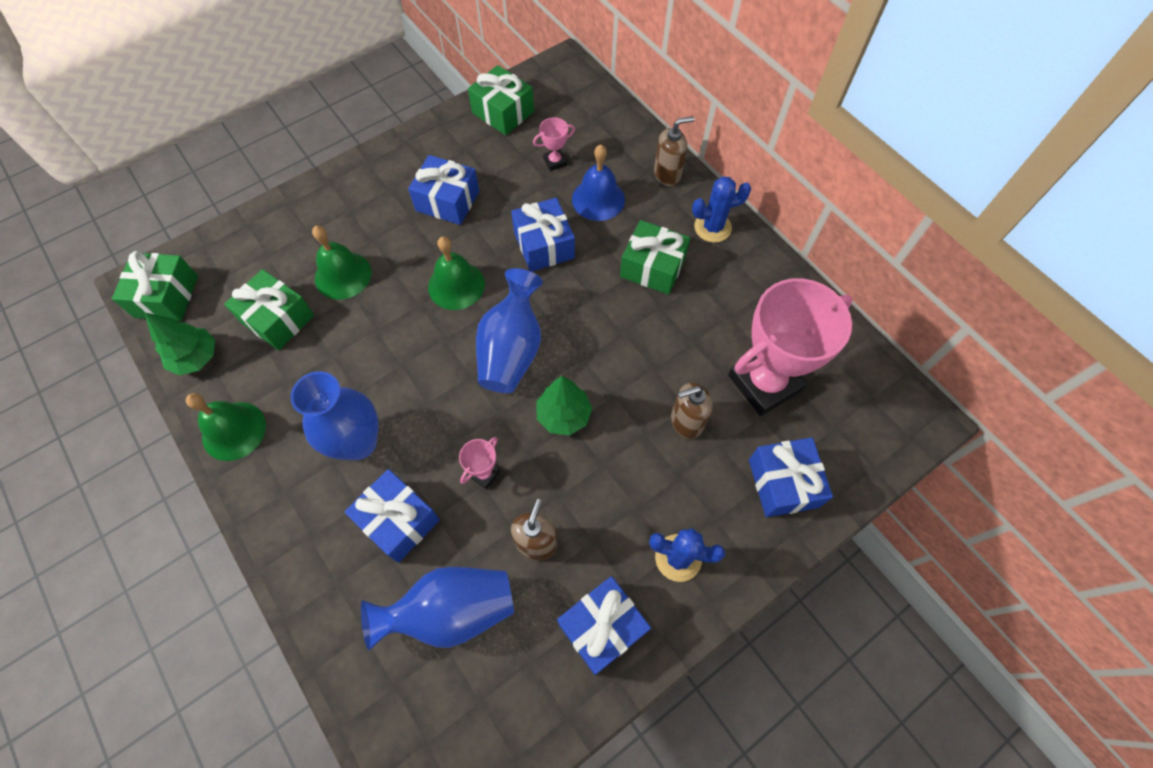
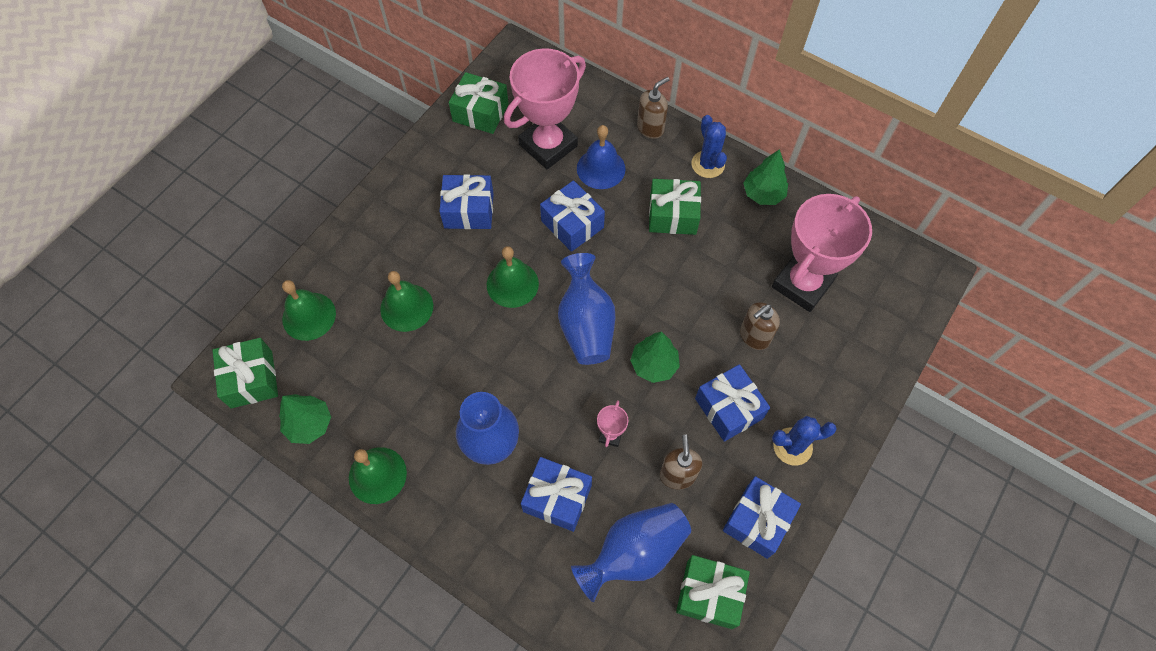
camera: 20 degrees left, 0 degrees up
(248, 254) = (309, 316): none -> green bell
(277, 319) = (367, 365): green gift -> green gift (709, 594)
(555, 161) = (548, 145): pink trophy -> pink trophy, size x2.46
(712, 227) = (708, 164): blue cactus -> blue cactus turned 75 degrees counterclockwise
(760, 275) = (763, 194): none -> green tree
(783, 483) = (848, 360): blue gift -> blue gift (728, 408)

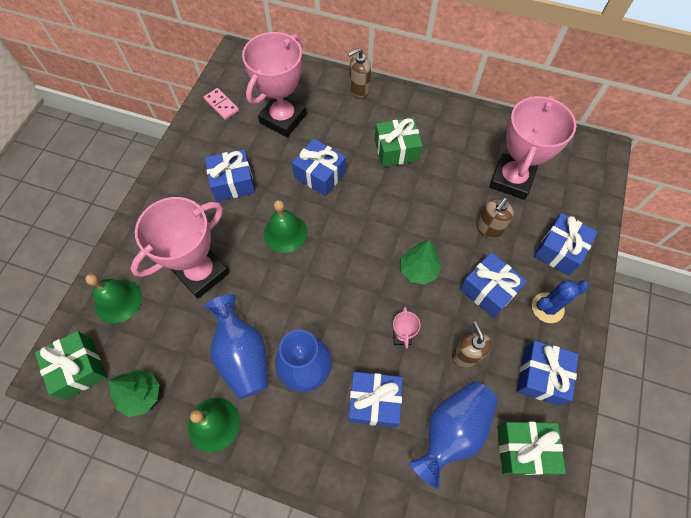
camera: 15 degrees left, 0 degrees up
(406, 307) = (202, 273): green bell -> pink trophy
(480, 112) = (221, 105): green gift -> pink domino
(586, 324) = (354, 251): blue vase -> blue vase (242, 355)
(601, 168) = (330, 127): blue bell -> none
(650, 128) = (359, 89): brown soap dispenser -> brown soap dispenser turned 150 degrees counterclockwise
(708, 164) = (411, 107): blue cactus -> none
(763, 194) = (459, 119): green tree -> none
(831, 383) = (559, 250): none -> blue gift

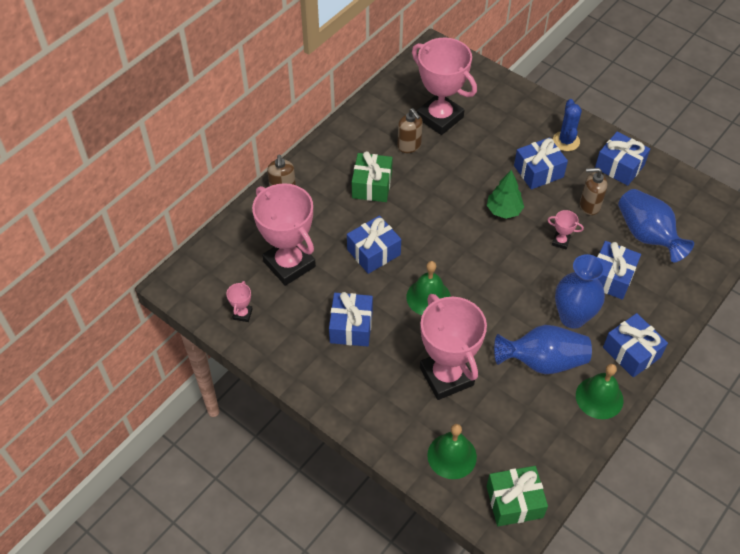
camera: 70 degrees left, 10 degrees down
(141, 395) = (557, 451): green tree -> none
(221, 105) = (243, 314): pink domino -> pink trophy
(489, 228) = (482, 150): brown soap dispenser -> brown soap dispenser (409, 146)
(524, 449) = (671, 197): green gift -> none
(559, 250) = (519, 114): blue gift -> blue gift (631, 352)

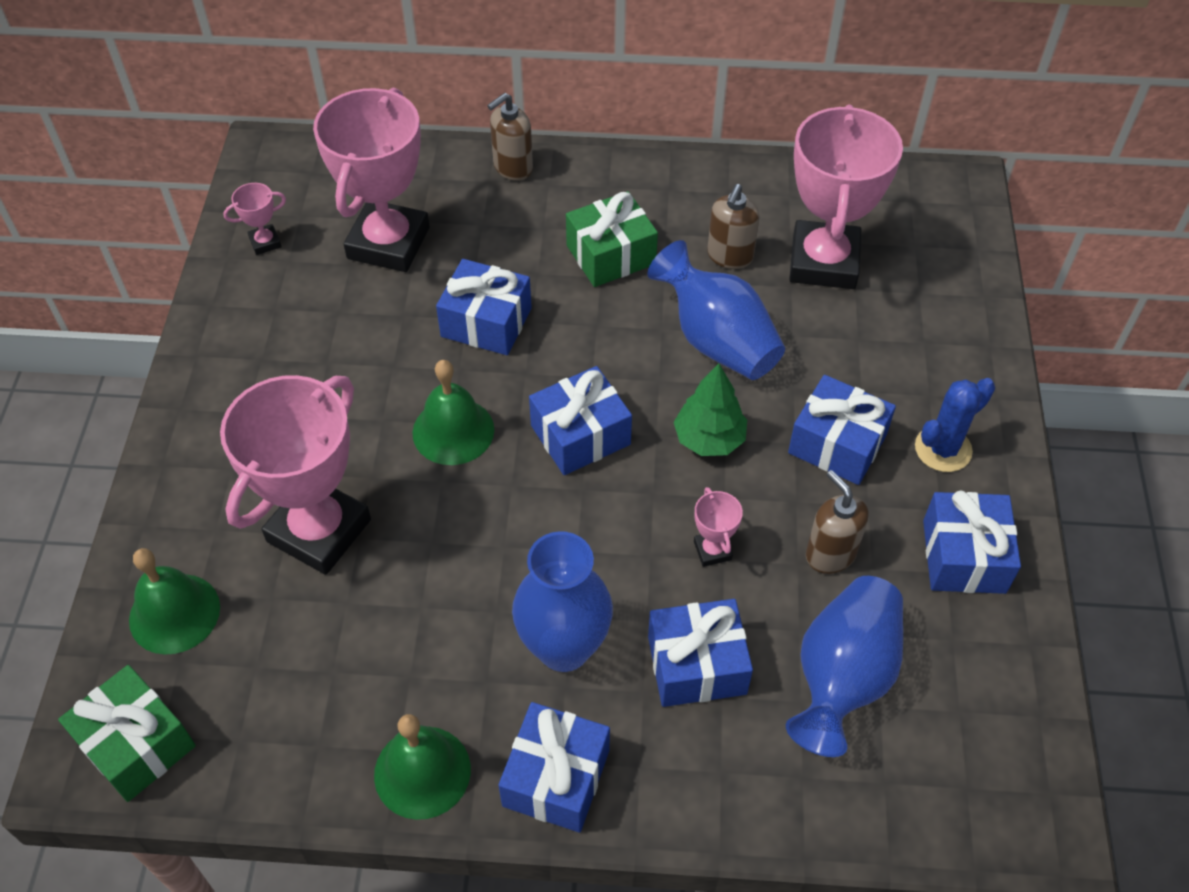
camera: 55 degrees right, 0 degrees up
(351, 327) = (329, 368): blue gift -> blue gift (580, 435)
(542, 361) = (439, 648): blue vase -> blue vase (717, 340)

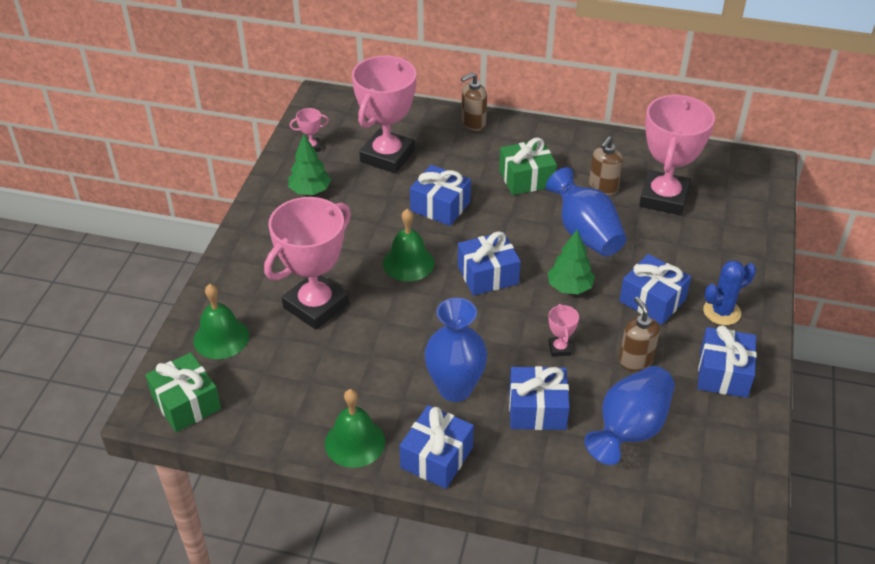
camera: 10 degrees right, 10 degrees down
(275, 322) = (310, 191): none -> green tree

